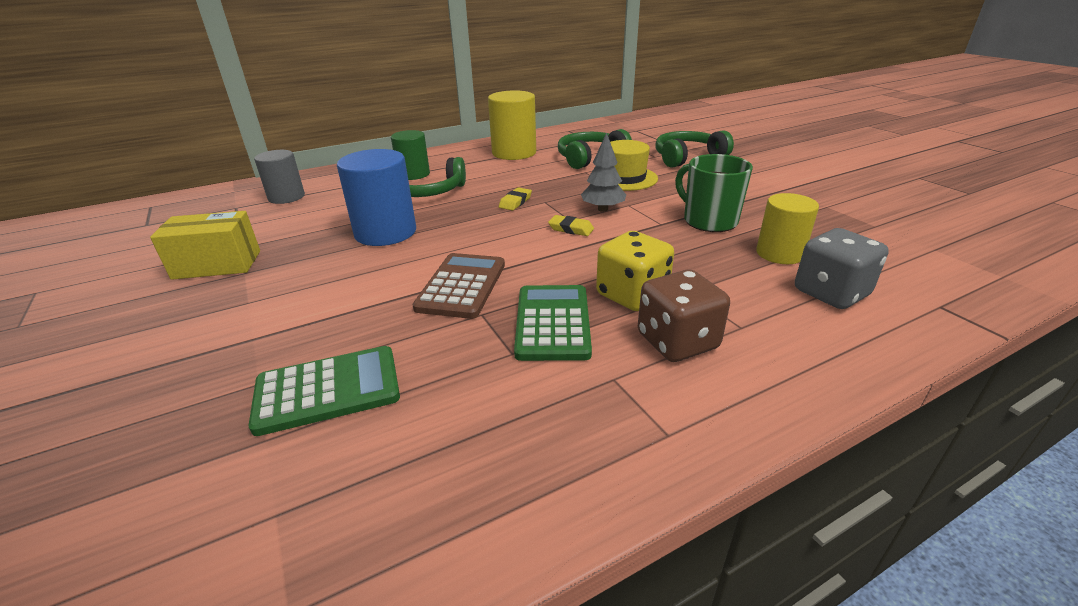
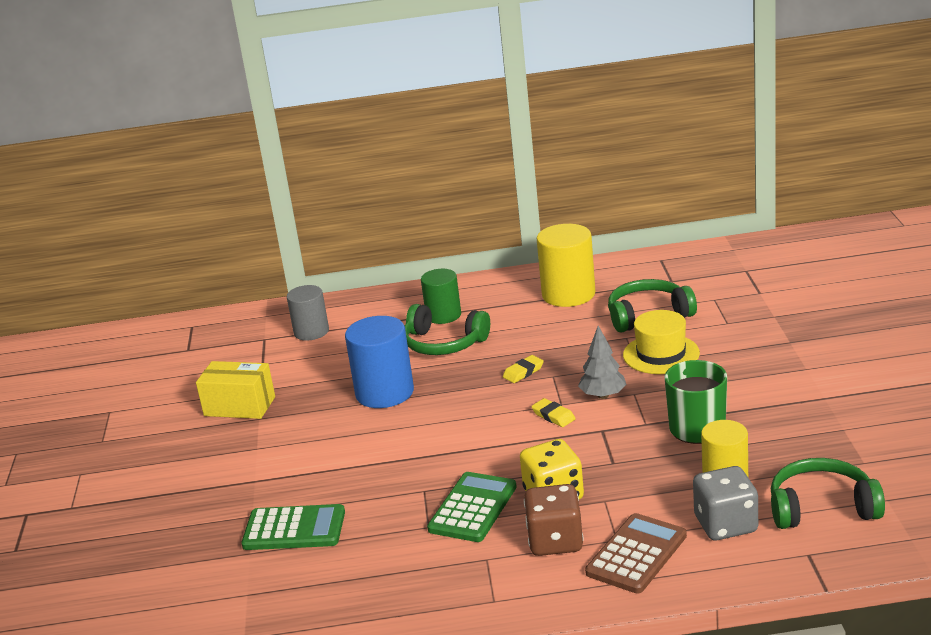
camera: 25 degrees right, 5 degrees down
(462, 286) = (422, 462): brown calculator -> brown calculator (636, 554)
(687, 158) = (763, 331): green headphones -> green headphones (822, 508)

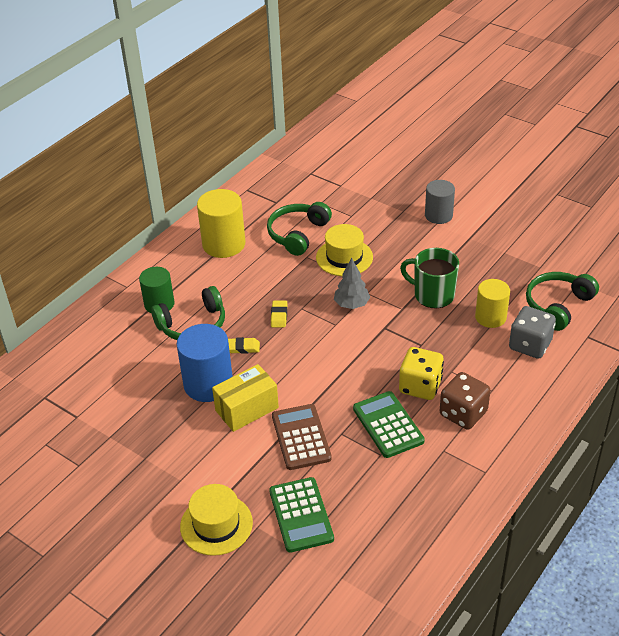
camera: 50 degrees left, 15 degrees up
(229, 494) = (216, 524): none -> yellow hat
(239, 406) = (114, 459): yellow box -> yellow box (247, 409)
(294, 529) = (301, 515): green calculator -> green calculator turned 120 degrees clockwise
(311, 331) = (75, 370): grey cylinder -> grey cylinder (438, 215)
(553, 416) = (343, 335): yellow eraser -> yellow eraser (242, 348)
(636, 554) = (514, 392): brown calculator -> brown calculator (301, 437)

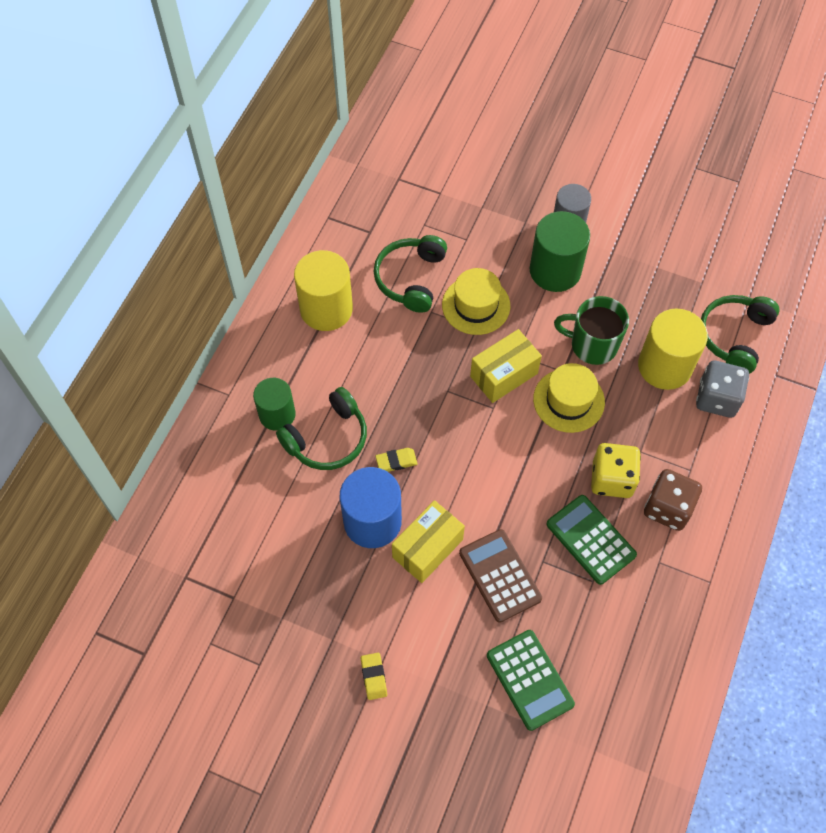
camera: 15 degrees left, 20 degrees up
(216, 524) = (441, 712): yellow hat -> yellow hat (568, 400)
(279, 316) = (425, 407): yellow eraser -> yellow eraser (374, 677)
(351, 304) = (504, 375): grey tree -> yellow box
(417, 244) = (555, 270): none -> green cylinder
(490, 317) = (664, 366): yellow cylinder -> yellow cylinder, size x1.51

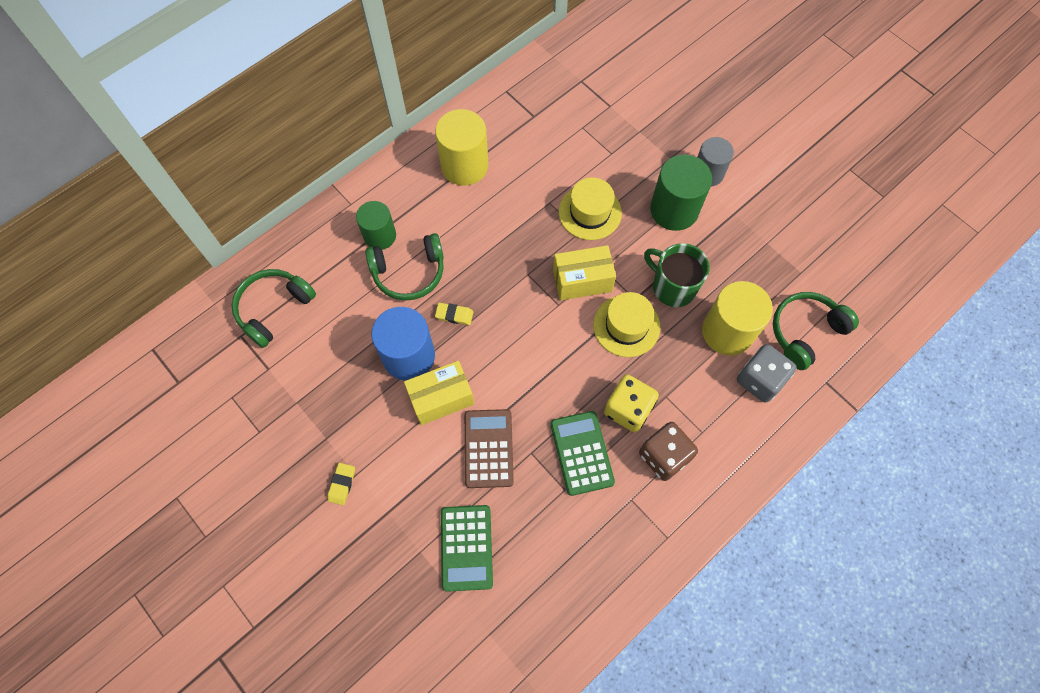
camera: 25 degrees right, 5 degrees up
(411, 278) = (547, 168): green headphones -> green headphones (273, 309)

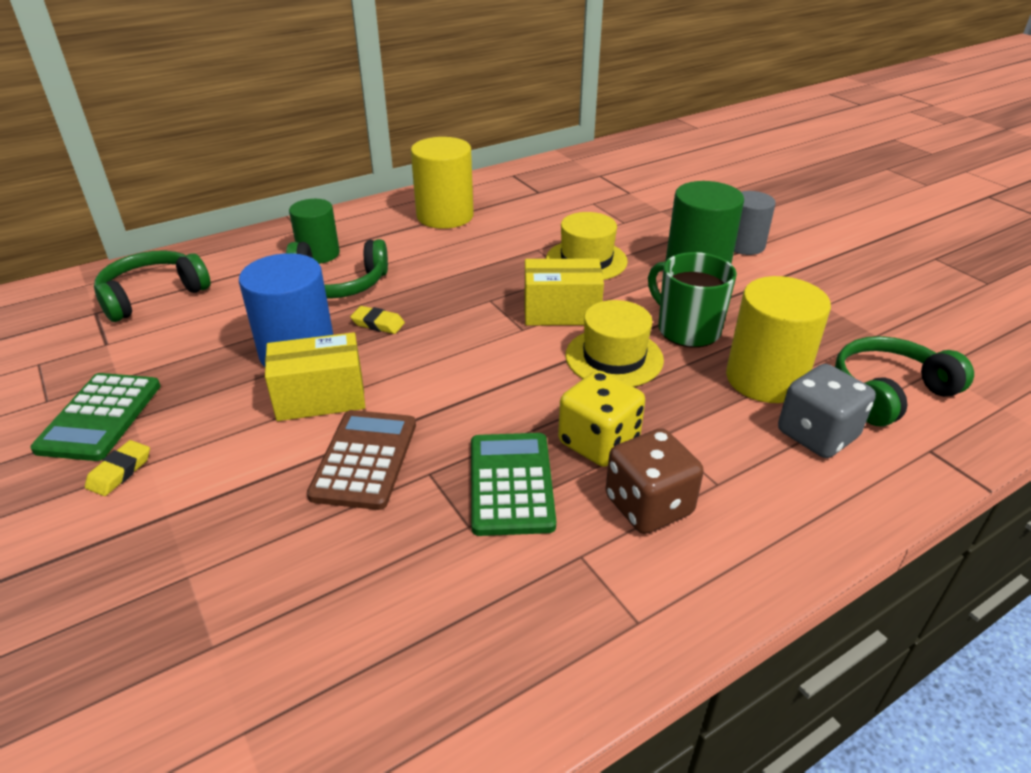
camera: 10 degrees right, 30 degrees down
(466, 547) = (269, 582): green calculator -> green calculator (100, 417)

